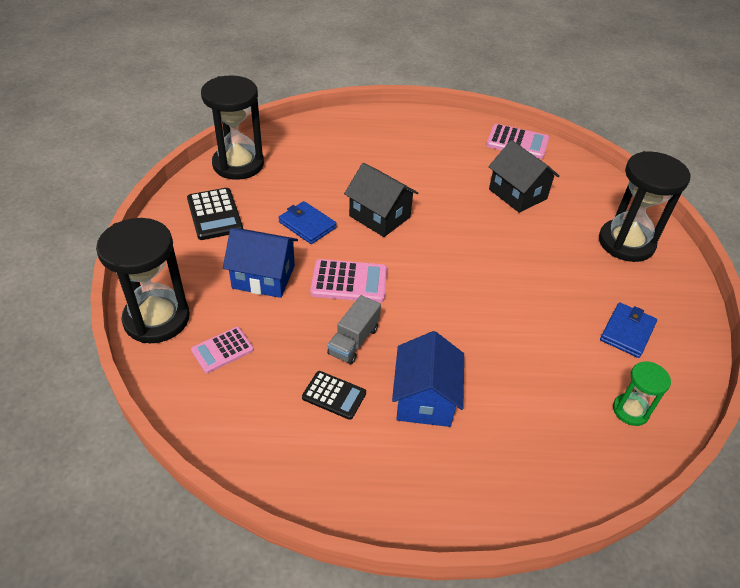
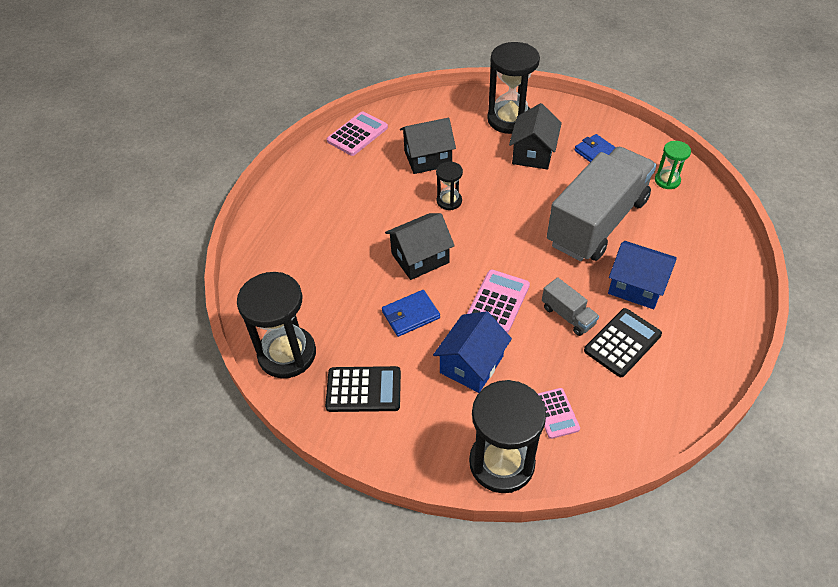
camera: 65 degrees left, 5 degrees up
(334, 395) = (622, 343): black calculator -> black calculator, size x1.52
(467, 221) = (449, 201): none -> black hourglass
(509, 347) = (597, 222): none -> grey truck
(584, 272) = (533, 153): none -> black house

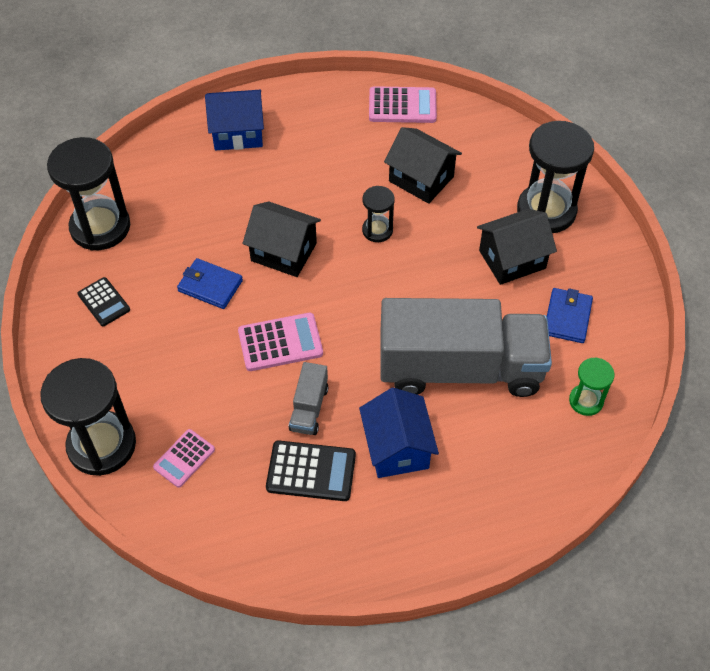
camera: 50 degrees right, 5 degrees up
(363, 390) = (104, 302): black calculator -> black calculator, size x0.66
(471, 364) = (190, 364): blue house -> blue house (237, 133)

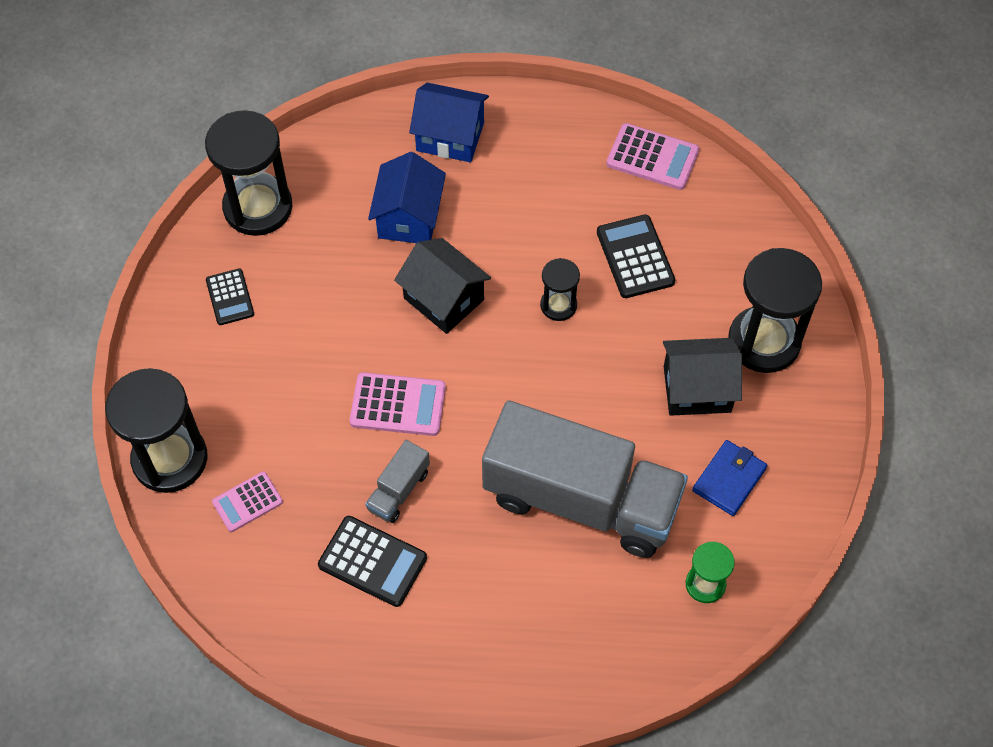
camera: 20 degrees right, 5 degrees up
(210, 286) = (349, 314): blue wallet -> none
(397, 448) = (474, 566): blue house -> blue house (409, 217)
(421, 179) = (635, 257): black house -> black calculator

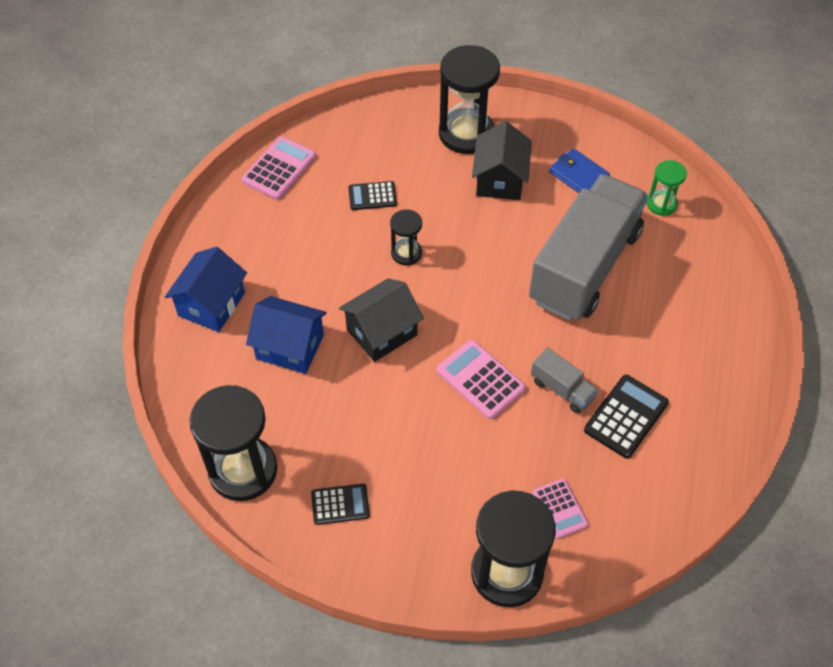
camera: 80 degrees left, 5 degrees down
(398, 405) = (480, 380): pink calculator -> pink calculator turned 60 degrees counterclockwise
(635, 257) = (372, 196): black calculator -> black calculator, size x0.66

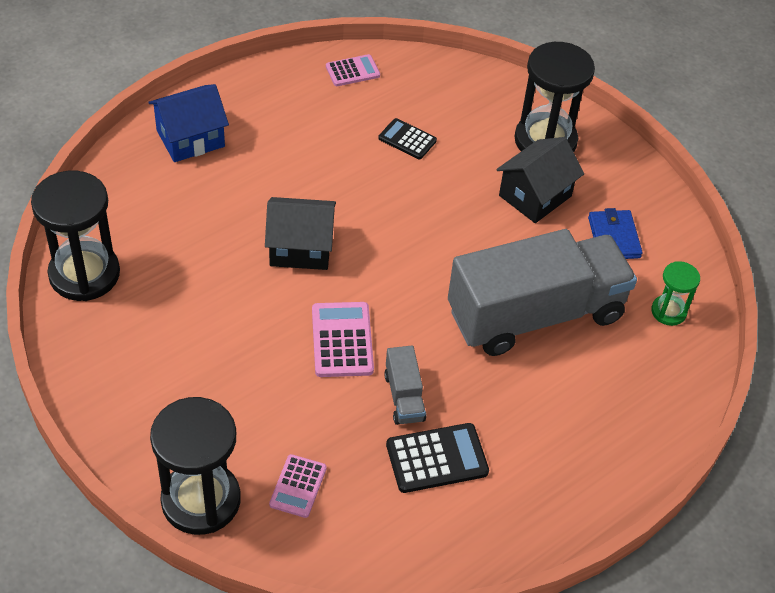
camera: 35 degrees right, 5 degrees down
(279, 169) = (352, 71): pink calculator -> pink calculator, size x0.66
(290, 347) = (216, 210): blue house -> none
(340, 504) = (128, 351): black calculator -> none
(406, 253) = (387, 201): black hourglass -> none

